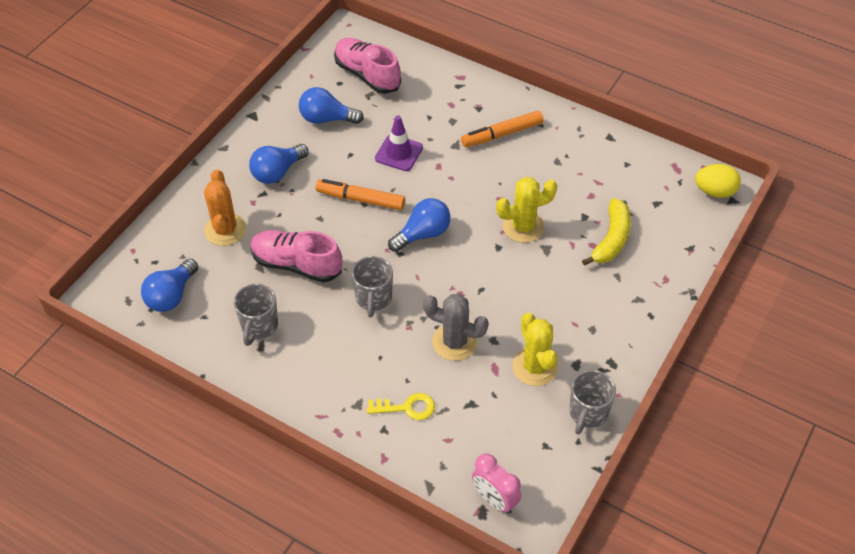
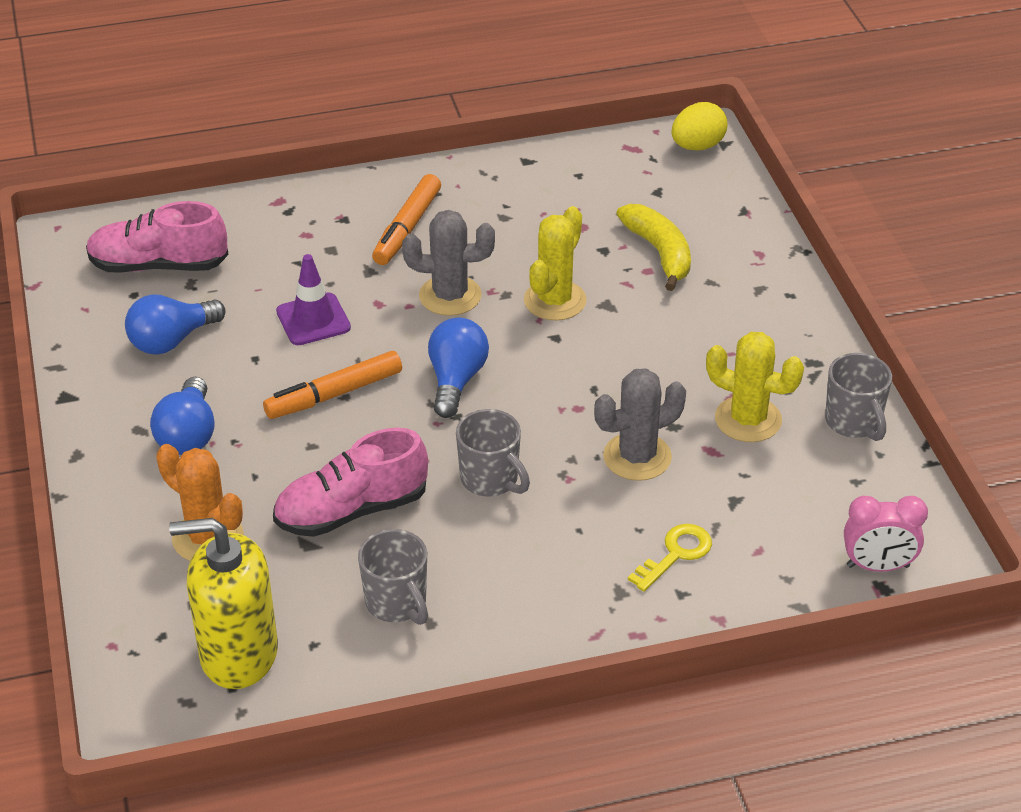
camera: 45 degrees left, 10 degrees down
(171, 295) = (238, 654): blue light bulb -> yellow soap dispenser
(476, 186) = (450, 296): none -> grey cactus

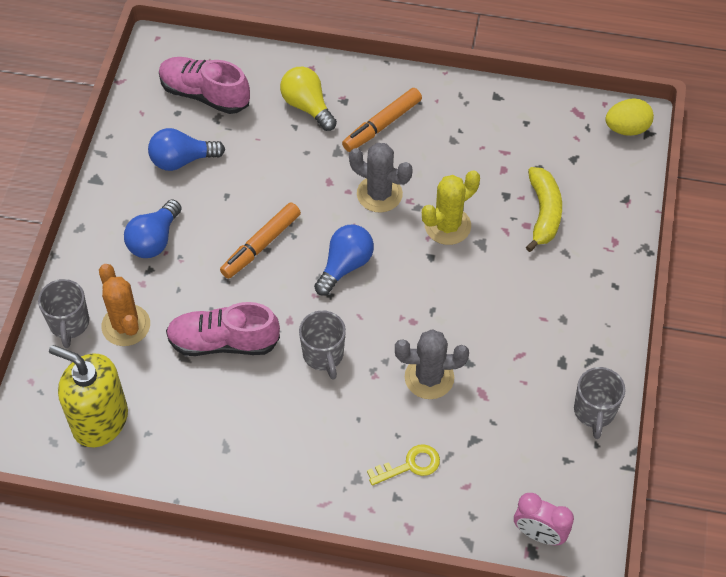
camera: 25 degrees right, 15 degrees up
(301, 238) = (307, 106): none -> yellow light bulb
(313, 320) = (279, 178): purple traffic cone -> none
(334, 394) = (261, 245): orange marker -> orange marker turned 45 degrees counterclockwise
(397, 603) = (213, 425): grey mug -> grey mug (69, 324)
(748, 419) = (522, 378): yellow cactus -> none

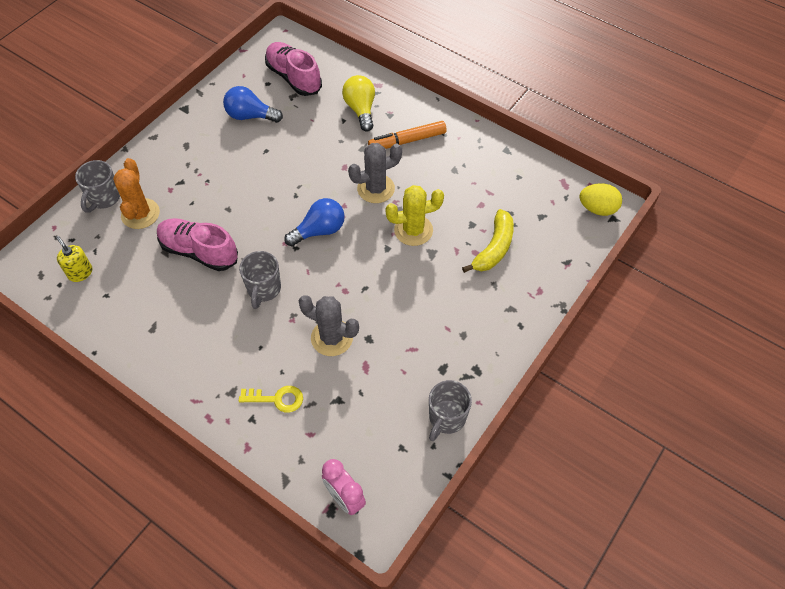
camera: 25 degrees right, 0 degrees up
(100, 420) = (80, 273): yellow soap dispenser -> yellow soap dispenser, size x0.49
(154, 240) = (197, 163): blue light bulb -> none
(261, 245) = (268, 193): orange marker -> none
(379, 194) = (376, 189): grey cactus -> grey cactus turned 75 degrees counterclockwise

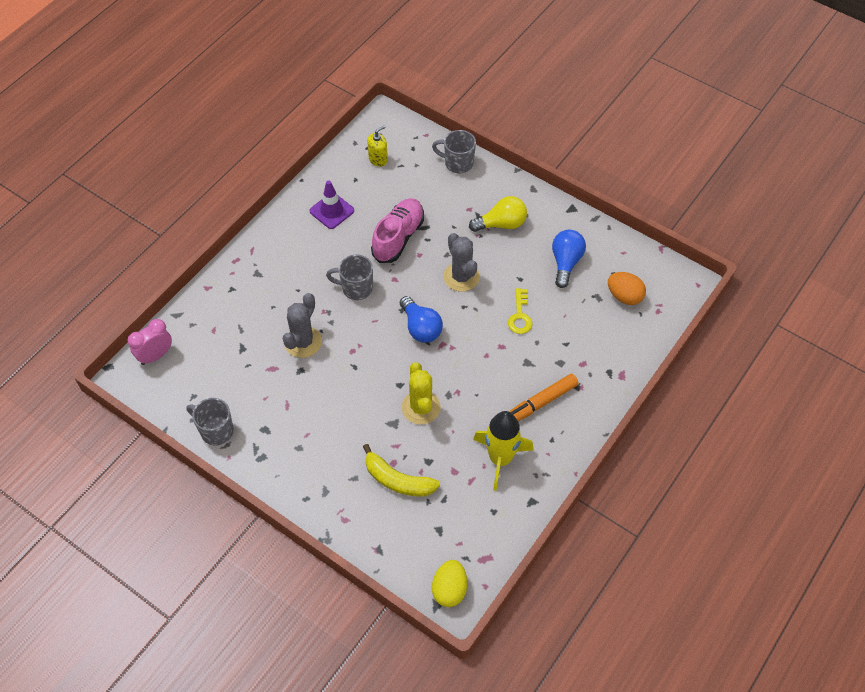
camera: 90 degrees right, 0 degrees up
(140, 214) = (440, 191): orange cactus -> none
(149, 317) = (332, 211): none -> purple traffic cone
(277, 399) = (247, 305): yellow key -> yellow key (520, 316)
(294, 77) = (624, 296): pink shoe -> orange egg
(360, 109) = (582, 359): yellow light bulb -> yellow light bulb (501, 224)
(376, 189) = (473, 374): grey cactus -> grey cactus (461, 277)
(407, 141) = (540, 403): orange marker -> orange marker turned 105 degrees counterclockwise
(466, 170) = (500, 459): none -> yellow rocket

